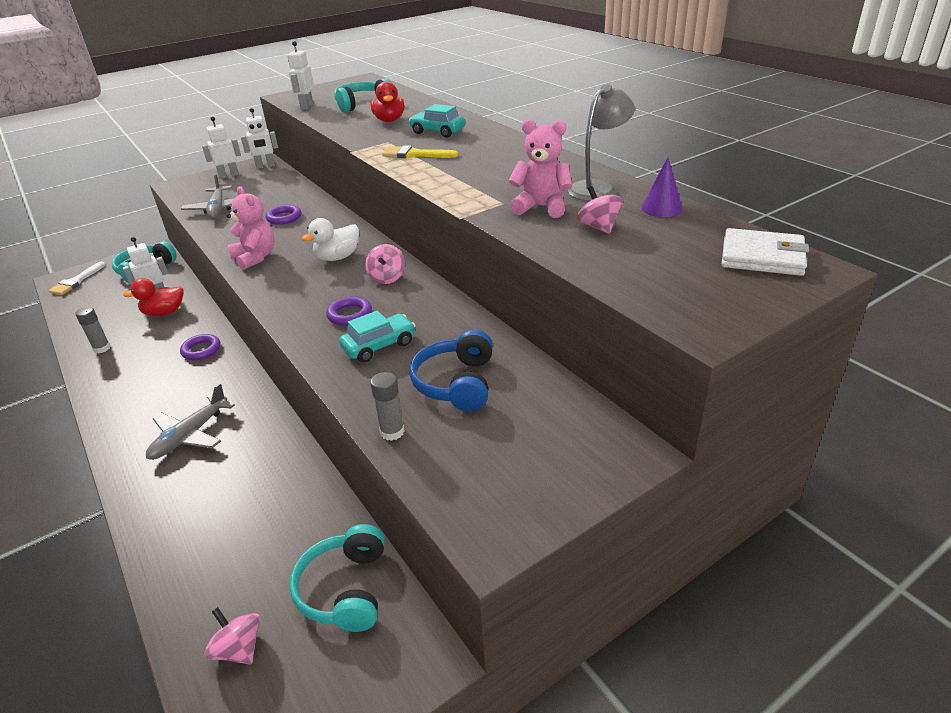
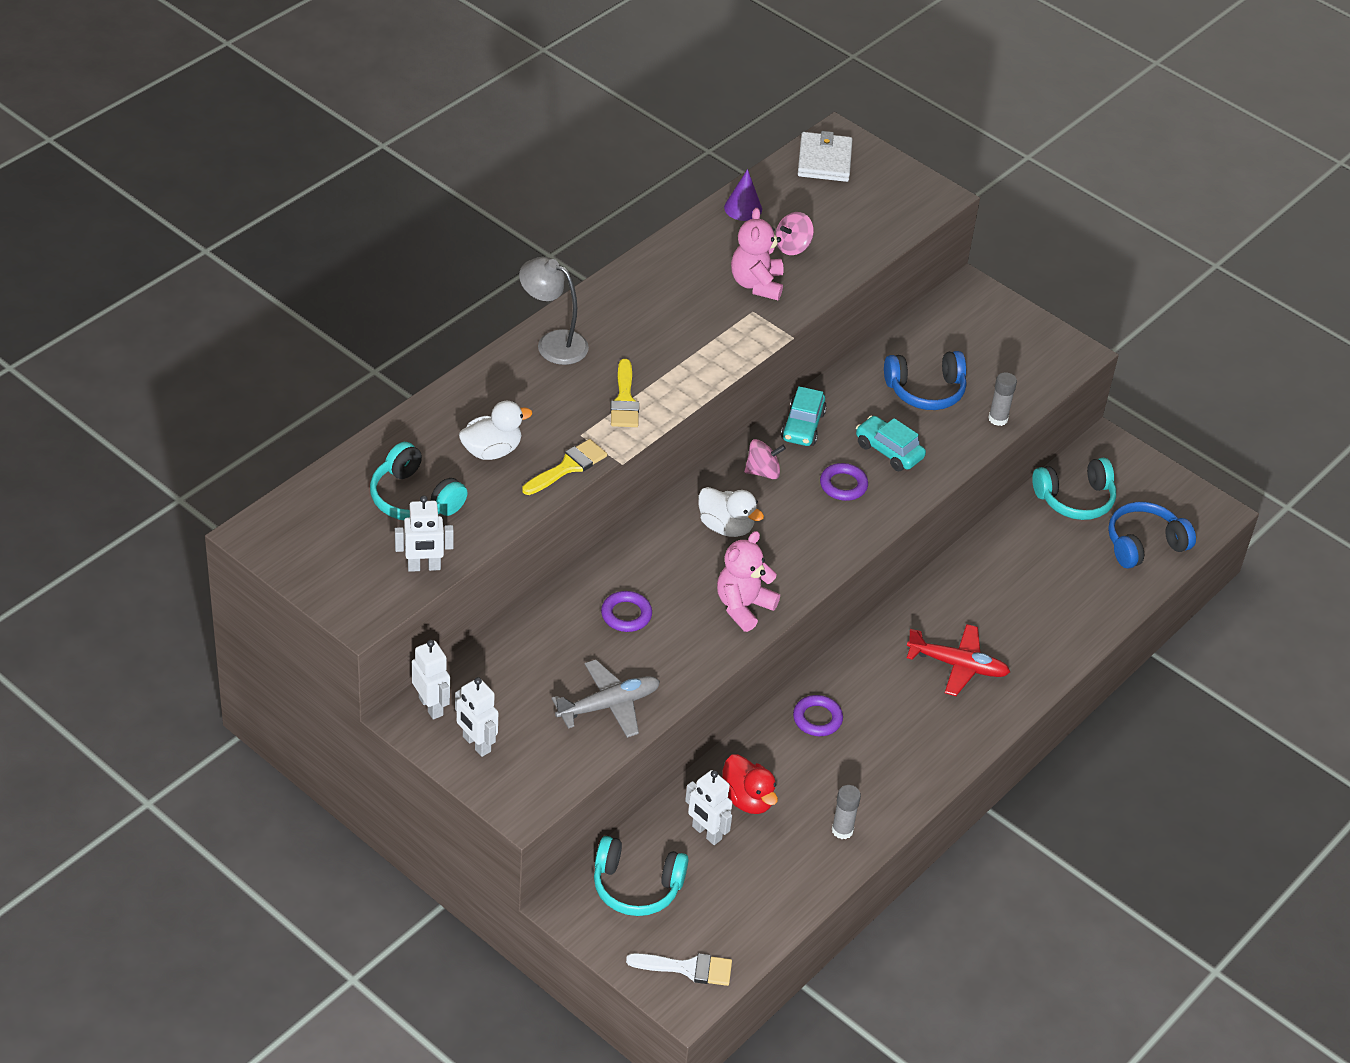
camera: 110 degrees left, 10 degrees up
(190, 435) = (957, 665): grey plane -> red plane
(239, 648) = (1144, 544): pink spinning top -> blue headphones
(359, 138) = (568, 467): none -> yellow brush
(389, 120) = (492, 450): red duck -> white duck
(437, 132) = (538, 392): turquoise car -> turquoise car (803, 426)
(598, 188) = (703, 248): grey lamp -> grey lamp (553, 343)

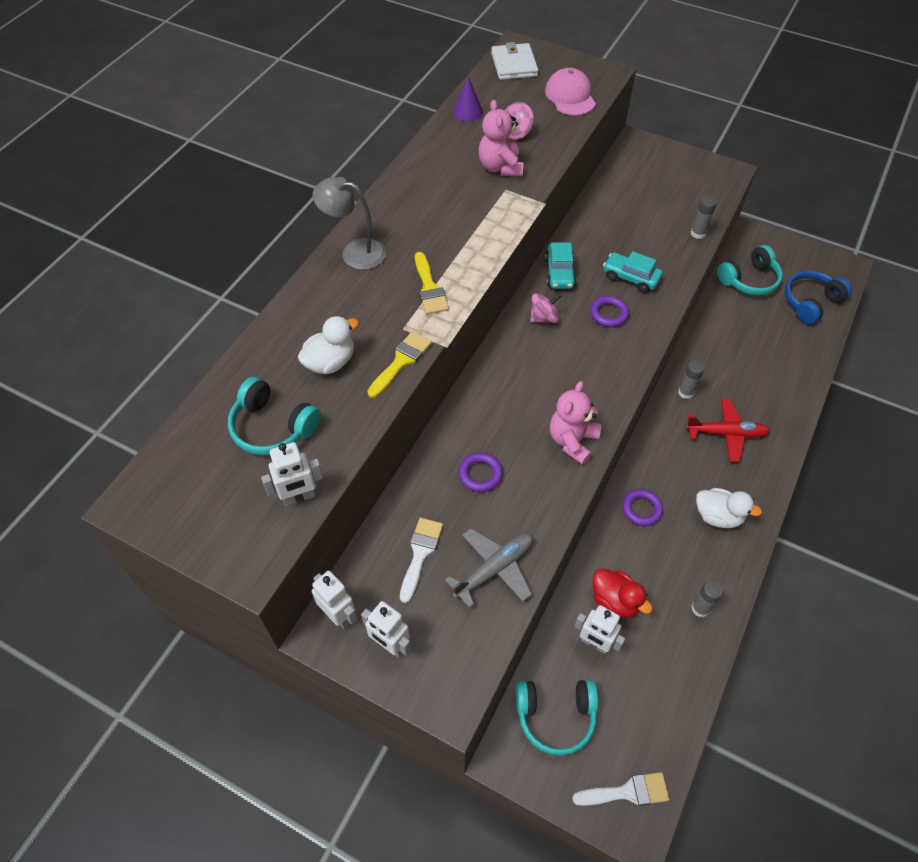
camera: 10 degrees left, 10 degrees up
(534, 673) = (420, 553): none -> white brush
(726, 527) = (532, 372): white duck -> white duck (718, 516)
(878, 216) = (570, 96): none -> pink cap
(925, 390) = (637, 224): blue headphones -> none
(928, 609) = (685, 392): none -> grey glue stick

